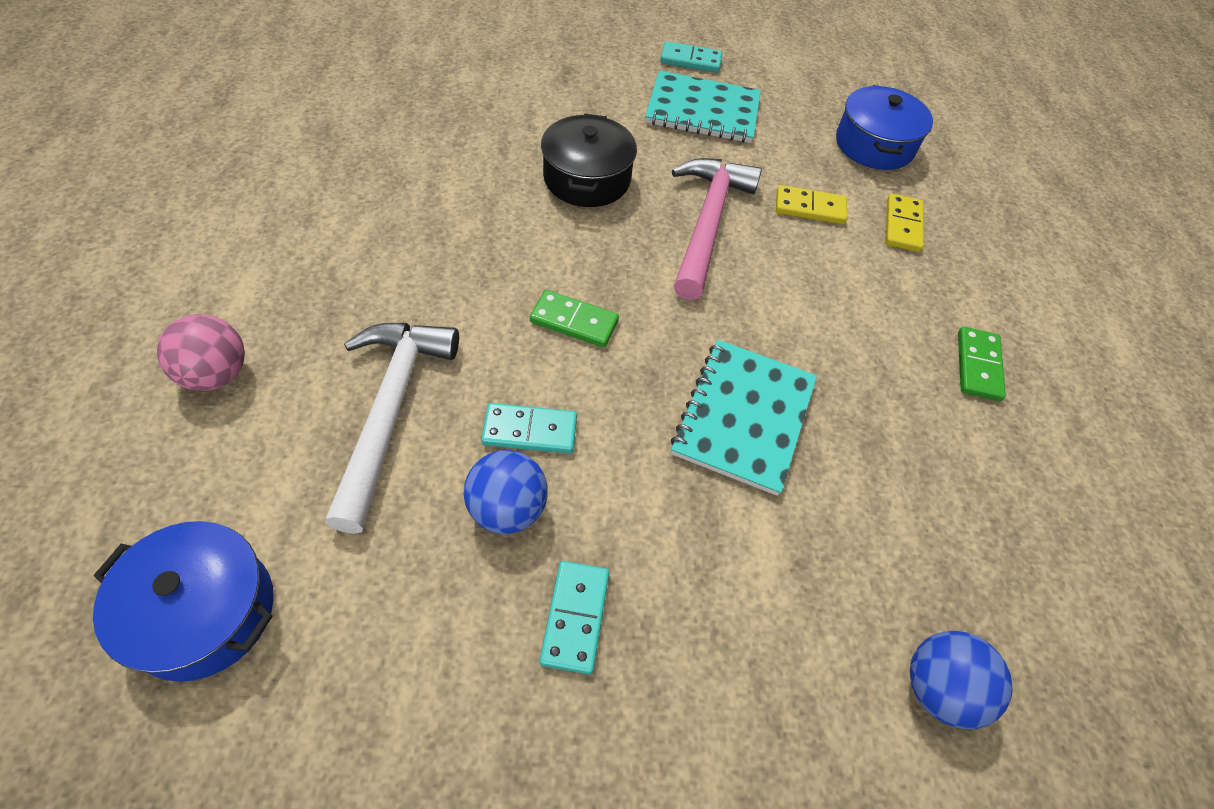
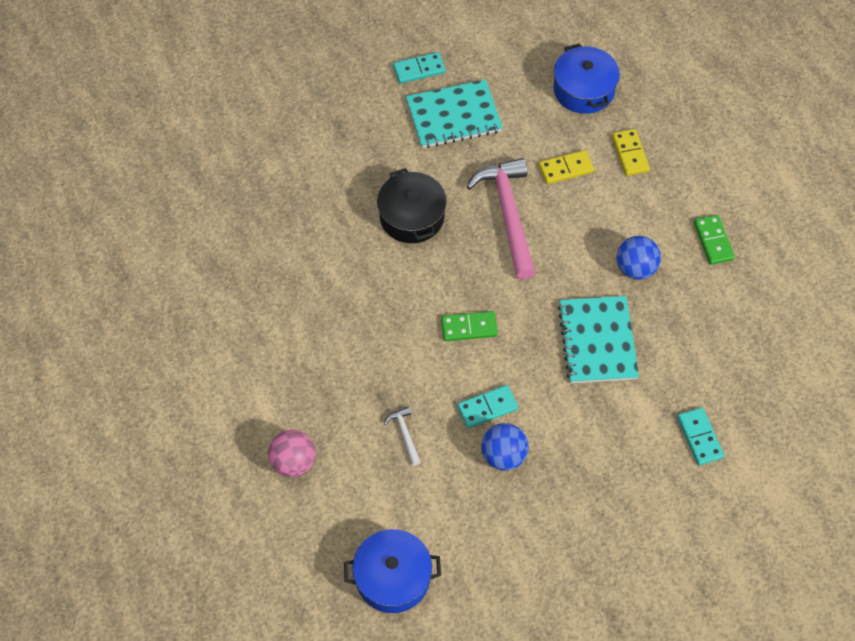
camera: 20 degrees left, 5 degrees up
(390, 410) = (404, 434): white hammer -> white hammer, size x0.43
(575, 617) = (570, 491): turquoise domino -> turquoise domino (699, 437)
(938, 688) = (755, 438): blue ball -> blue ball (635, 268)

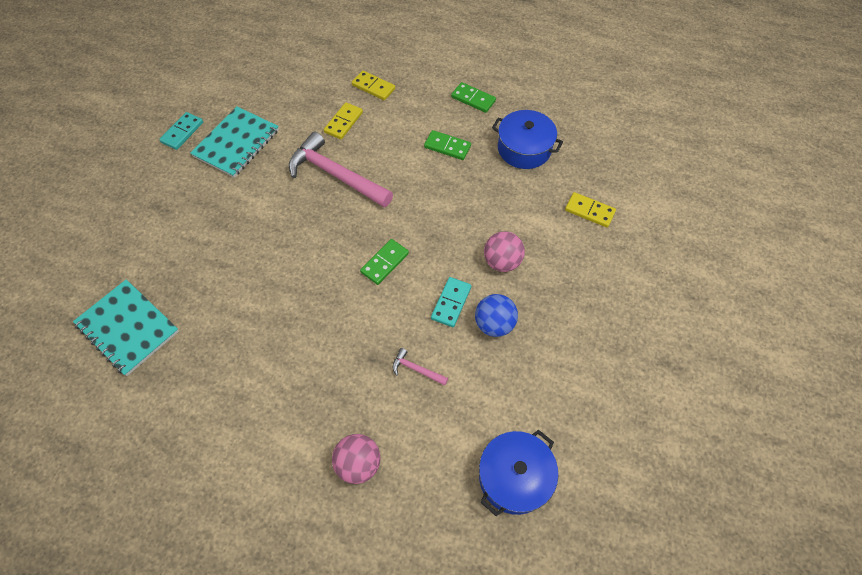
camera: 45 degrees left, 0 degrees up
(404, 434) = (416, 369): white hammer -> pink hammer
(412, 217) = (272, 224): black pot -> none
(568, 412) = (502, 262): none -> pink ball
(584, 90) = (306, 72): blue pot -> blue pot (524, 148)
(597, 341) = (472, 205): turquoise notebook -> turquoise notebook (128, 328)
(635, 268) = (447, 147): blue ball -> green domino
(699, 437) = (589, 211): turquoise domino -> yellow domino

